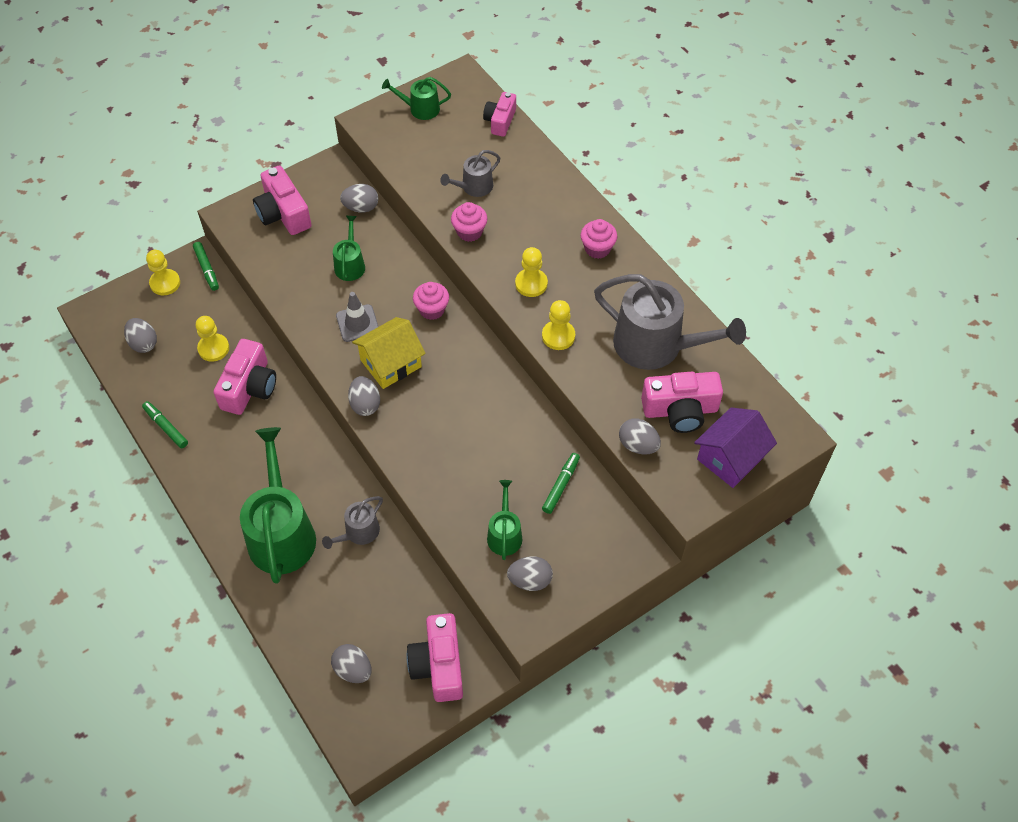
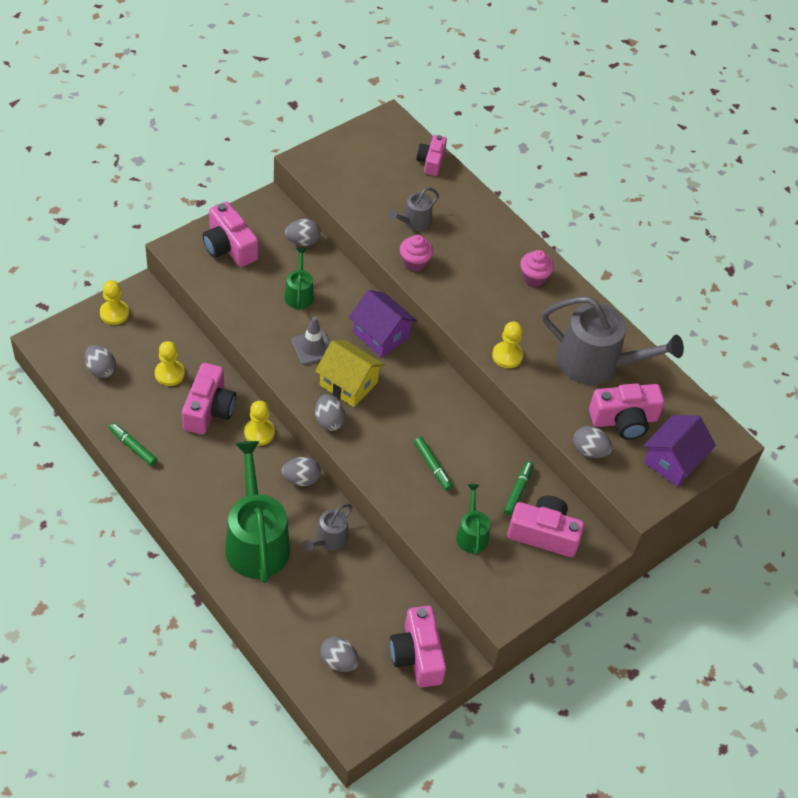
camera: 10 degrees left, 5 degrees down
(207, 269) = (153, 300): green marker -> green marker (432, 466)
(391, 363) = (348, 384): yellow house -> yellow house turned 75 degrees clockwise
(420, 109) = (355, 150): green watering can -> none
(432, 310) = (381, 335): pink cupcake -> purple house
(530, 580) = (499, 574): grey egg -> grey egg (301, 479)
(531, 284) = (477, 309): yellow pawn -> yellow pawn (259, 433)
(584, 535) = (544, 534): none -> pink camera

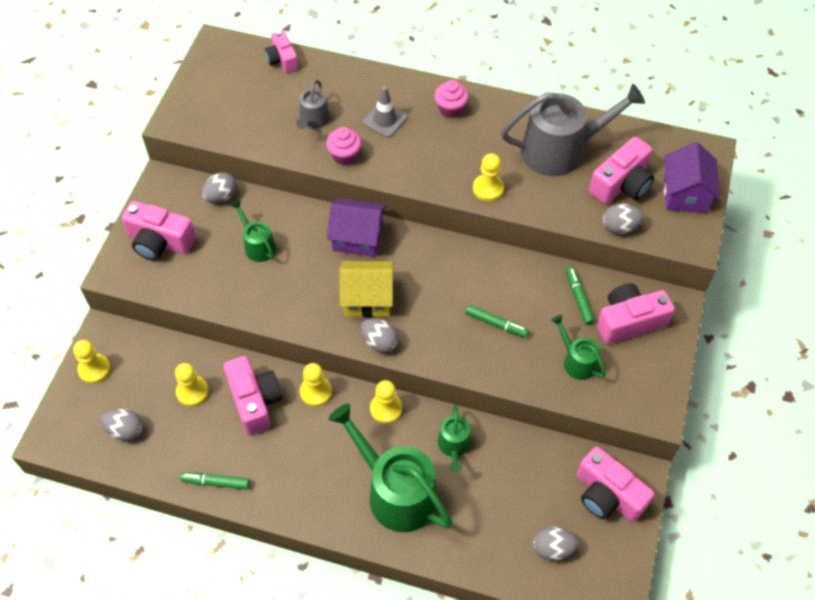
camera: 30 degrees left, 5 degrees up
(301, 479) = (386, 409): grey egg -> yellow pawn
(312, 348) = (310, 286): grey traffic cone -> grey traffic cone (385, 120)
(329, 540) = (454, 446): grey watering can -> green watering can

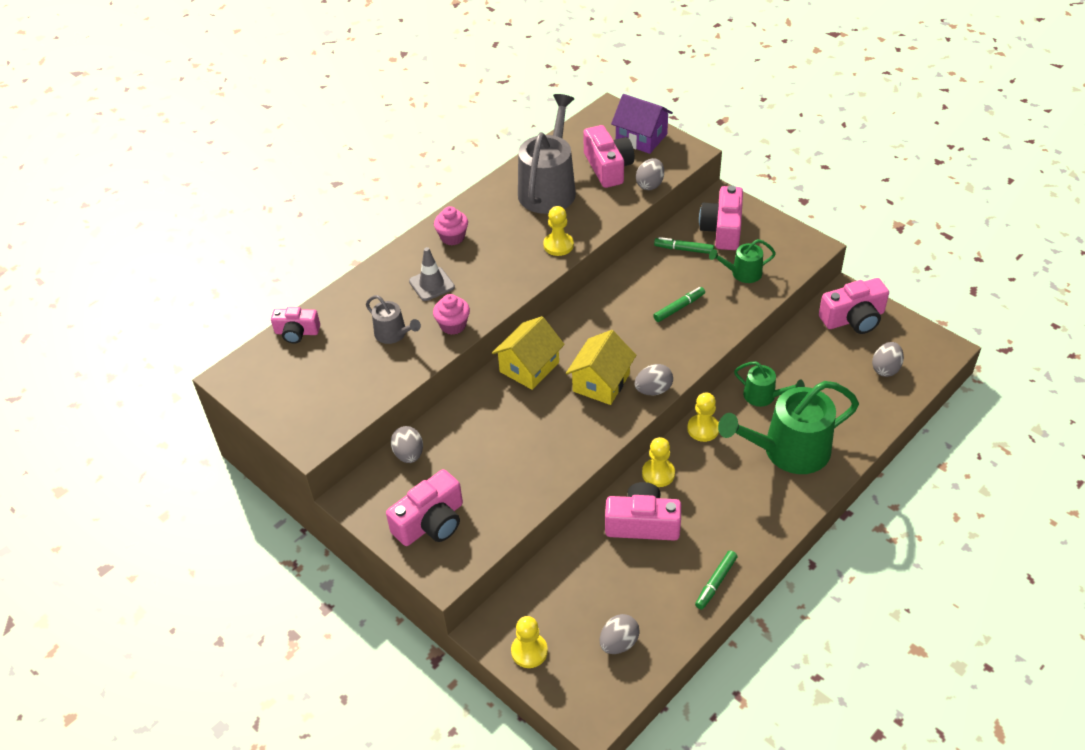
camera: 60 degrees left, 10 degrees down
(192, 392) = (605, 572): yellow pawn -> none
(257, 246) = (489, 444): green watering can -> none
(357, 237) = (529, 367): purple house -> yellow house

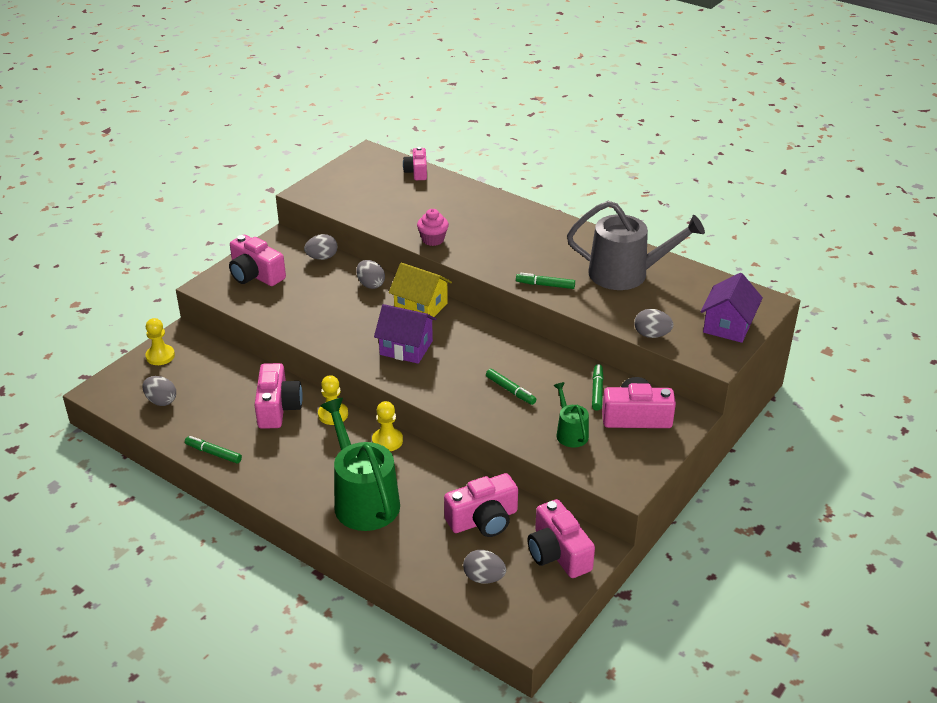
camera: 80 degrees right, 10 degrees down
(393, 334) = (420, 213): grey watering can -> none
(431, 284) = (481, 224): grey traffic cone -> none
(452, 237) = (542, 228): pink cupcake -> none
(558, 245) = (545, 285): yellow pawn -> green marker
(601, 382) = (406, 348): yellow house -> purple house
(608, 167) = (670, 307): pink camera -> pink camera (483, 520)
(653, 390) = (399, 379): grey egg -> grey egg (370, 284)
(763, 396) = (433, 481): green watering can -> none

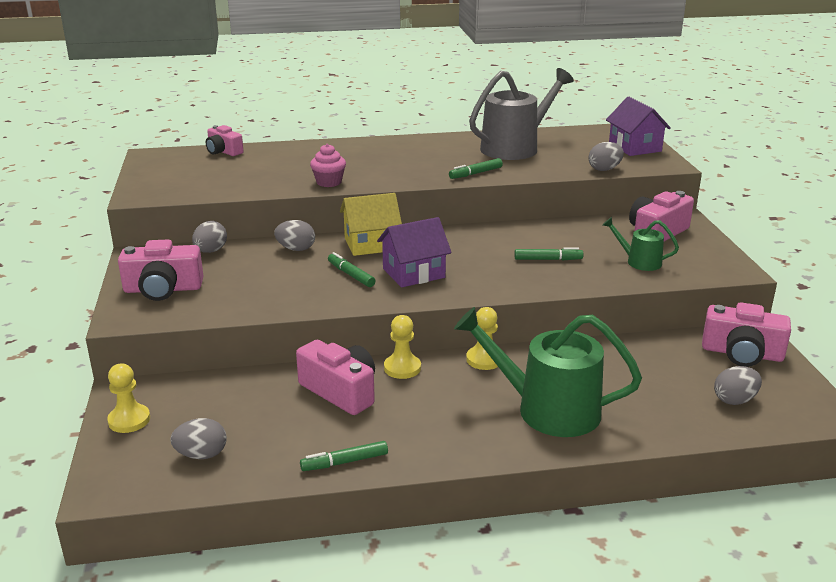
camera: 45 degrees left, 10 degrees down
(483, 520) = (657, 365): pink camera -> none
(597, 391) = (602, 231): green marker -> green marker (351, 275)

